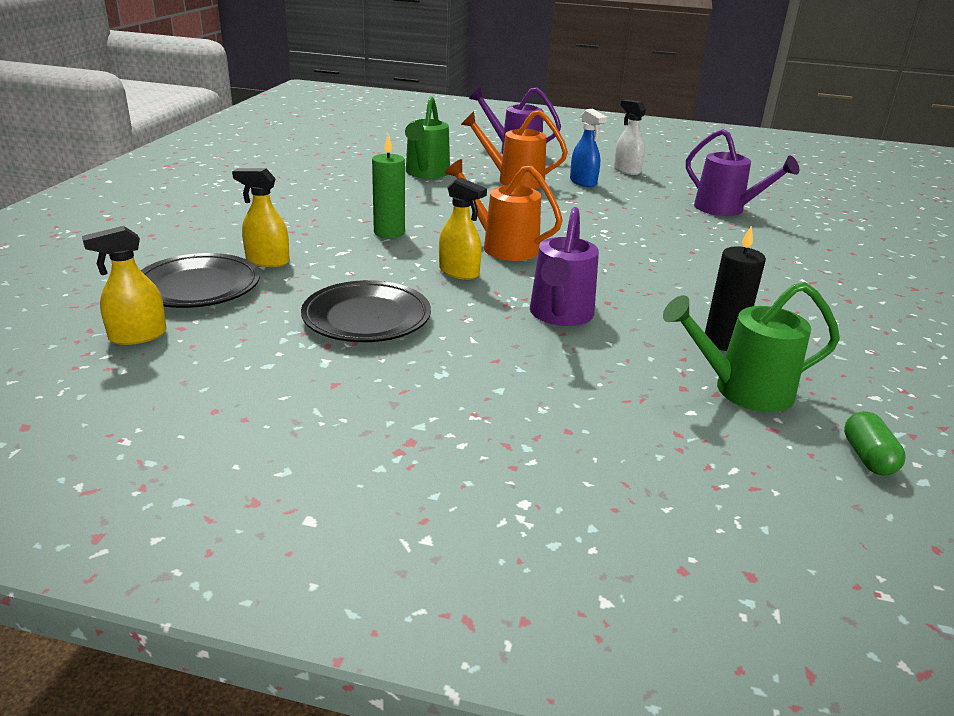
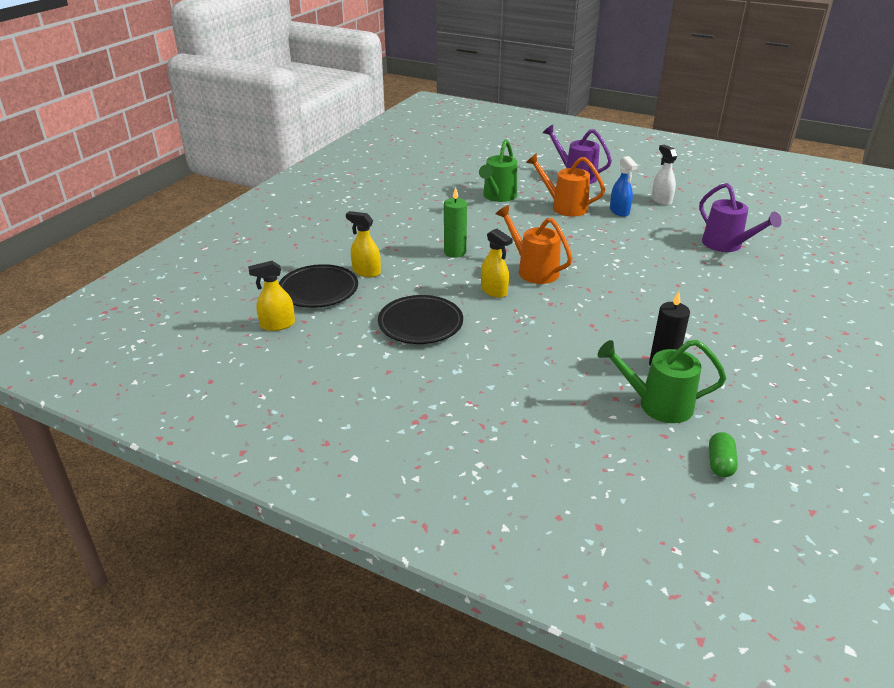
camera: 15 degrees right, 5 degrees up
(559, 315) = (552, 333): purple watering can -> none

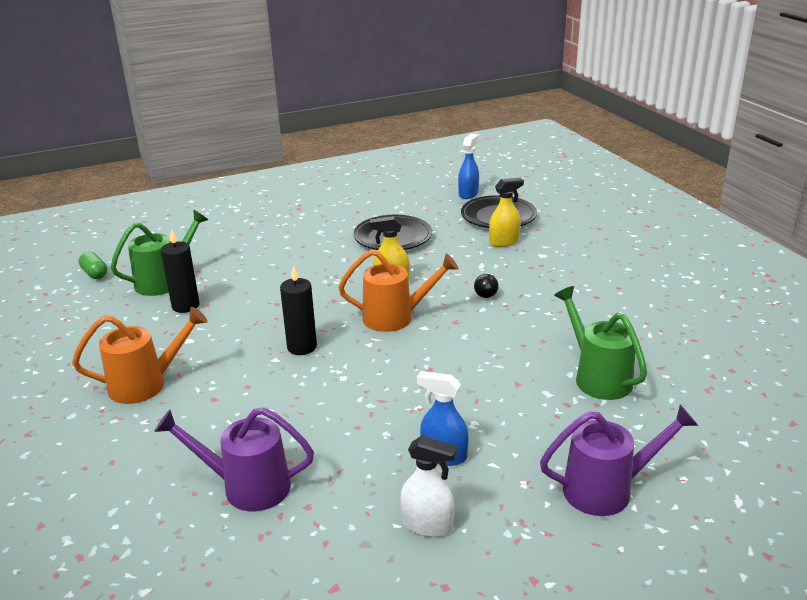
camera: 130 degrees right, 5 degrees down
(277, 325) = (468, 194): yellow spray bottle -> blue spray bottle
(455, 252) = (486, 292): green candle -> black light bulb
(564, 207) = (511, 414): orange watering can -> orange watering can (147, 384)
(616, 287) = (302, 347): none -> black candle

